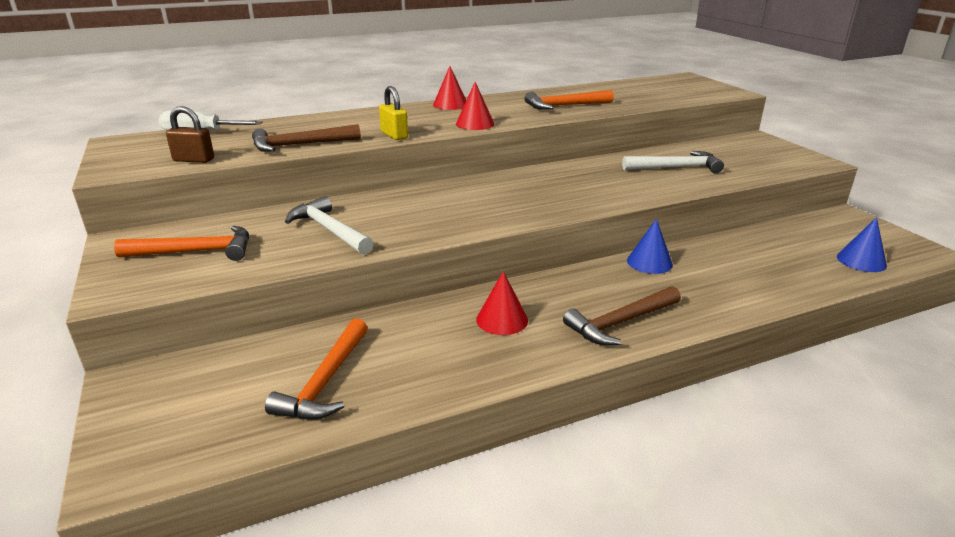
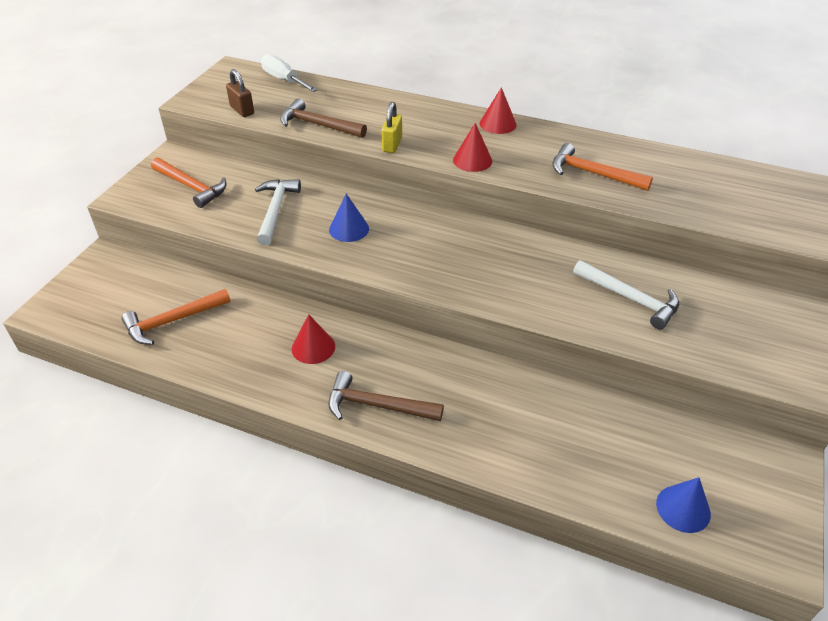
camera: 45 degrees right, 15 degrees up
(649, 262) = (489, 374): blue cone -> blue cone (349, 229)

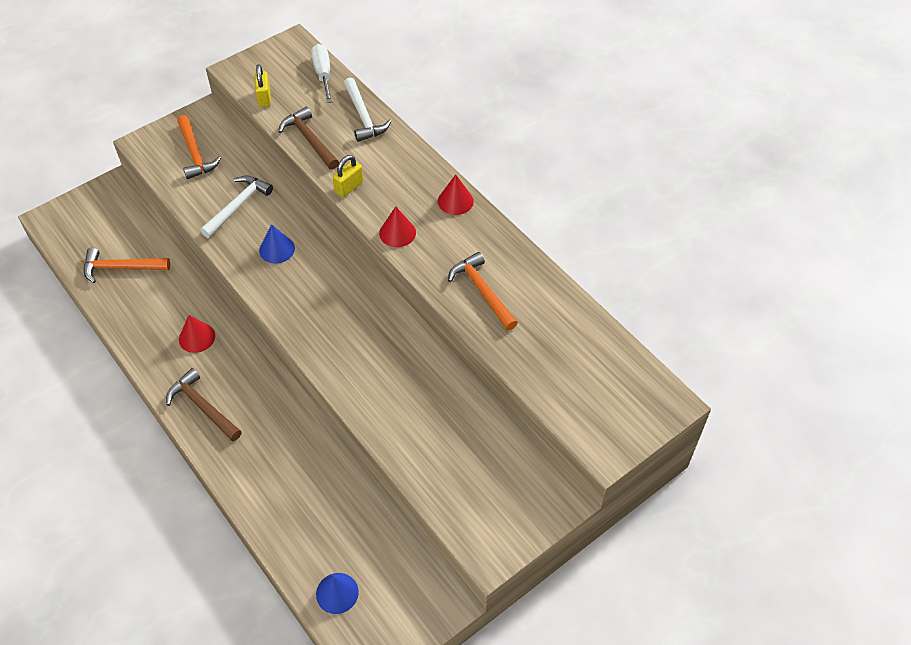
camera: 30 degrees right, 10 degrees up
(242, 110) = (264, 98): brown padlock -> yellow padlock
(630, 299) = (429, 417): white hammer -> white hammer (363, 117)

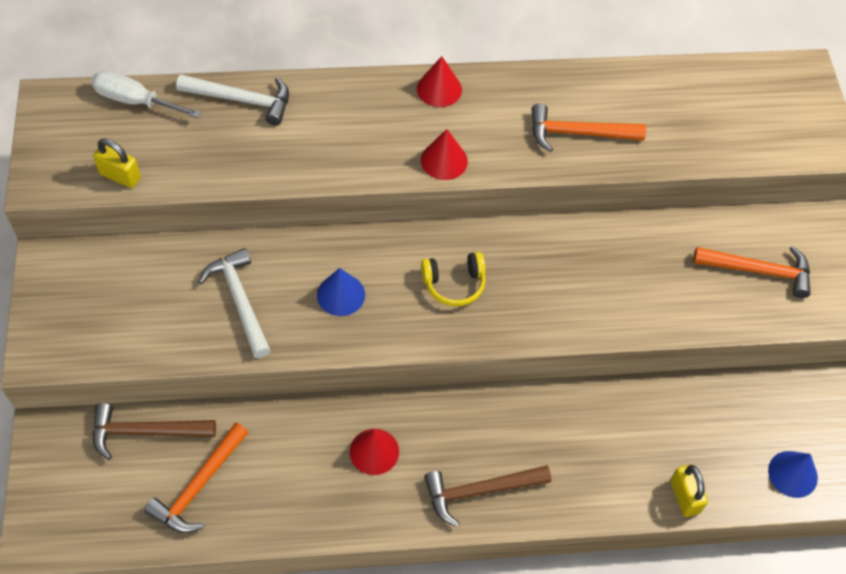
camera: 60 degrees left, 5 degrees up
(195, 154) = (111, 304): orange hammer -> orange hammer (759, 271)
(309, 140) = (233, 167): brown hammer -> brown hammer (145, 432)
(327, 301) = (454, 284): none -> yellow headphones
(349, 187) = (341, 168): yellow padlock -> yellow padlock (684, 496)

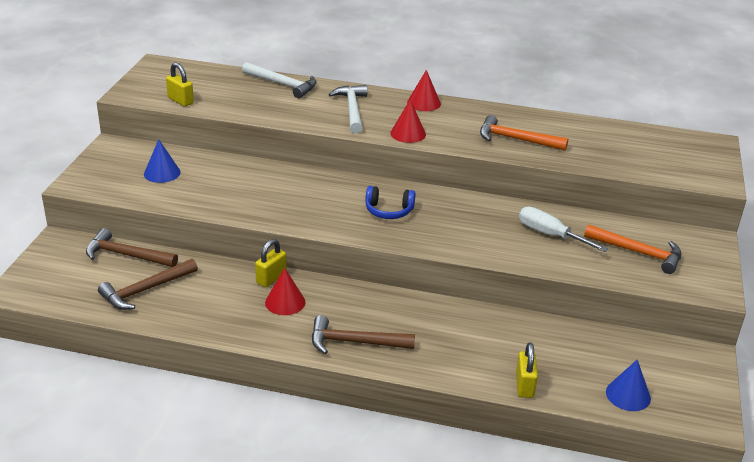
camera: 20 degrees right, 25 degrees down
(135, 101) = (212, 73): white screwdriver -> white screwdriver (550, 235)
(198, 486) = (145, 290): orange hammer -> brown hammer
(240, 300) = (228, 188): white hammer -> white hammer (352, 109)
(341, 295) = (301, 199): blue cone -> blue cone (162, 173)
(341, 415) = (271, 278): none -> yellow padlock
(454, 284) = (388, 211): yellow headphones -> blue headphones

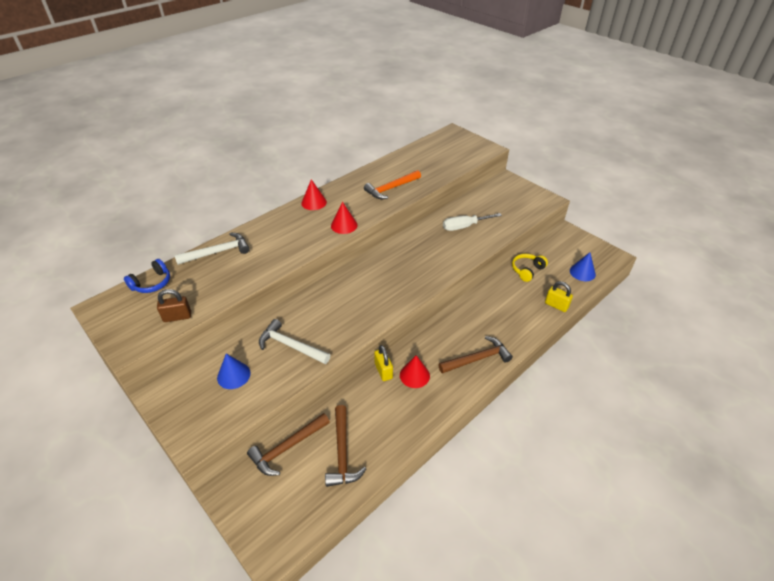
camera: 55 degrees left, 10 degrees up
(180, 101) = (177, 317): yellow padlock -> brown padlock
(352, 109) = (289, 235): white hammer -> white hammer (290, 345)
(355, 342) = (477, 359): brown hammer -> brown hammer turned 150 degrees counterclockwise
(388, 211) = (389, 277): blue headphones -> blue headphones (152, 283)
(566, 338) = (527, 270): none -> yellow headphones
(638, 253) = (502, 206): orange hammer -> none

